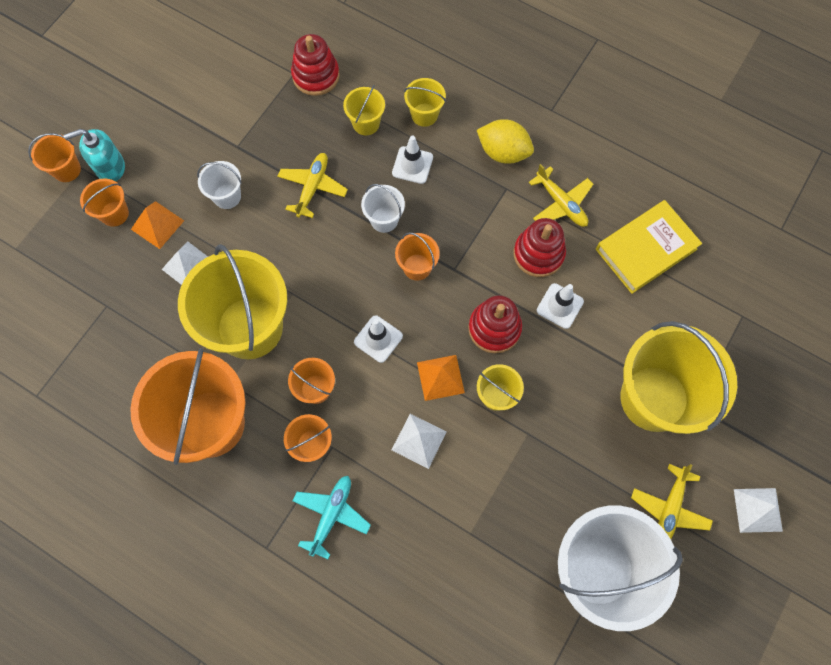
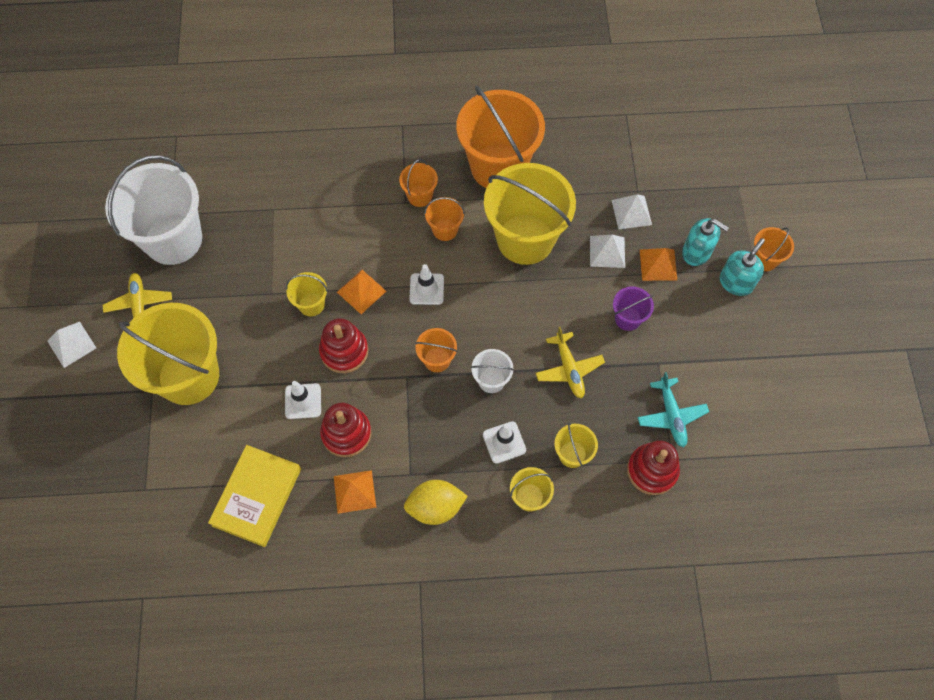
camera: 145 degrees right, 5 degrees down
(114, 213) = (696, 252): orange bucket -> turquoise soap dispenser
(227, 196) = (628, 318): white bucket -> purple bucket
(331, 515) = (374, 165): turquoise plane -> turquoise plane (671, 415)
(419, 440) = (347, 242): white pyramid -> white pyramid (631, 212)
(561, 203) = (354, 491): yellow plane -> orange pyramid

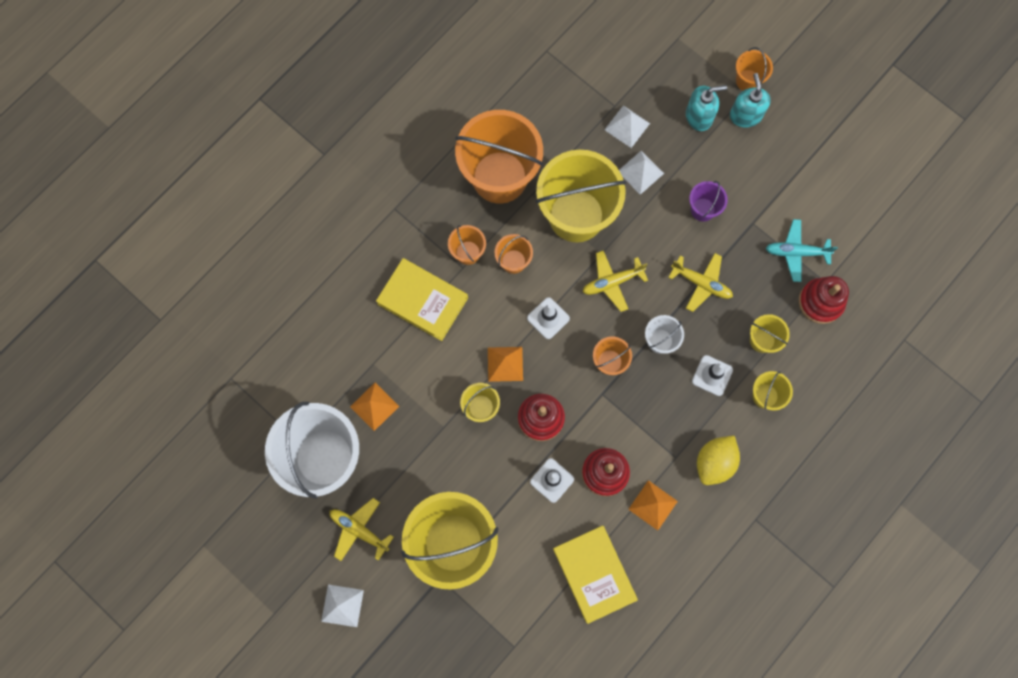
camera: 45 degrees left, 10 degrees up
(353, 199) = (422, 301): none -> yellow book
(501, 307) = (612, 282): none -> yellow plane
(658, 265) = (683, 150): orange pyramid -> orange pyramid (374, 406)
(671, 415) = (796, 252): turquoise plane -> turquoise plane turned 150 degrees clockwise

